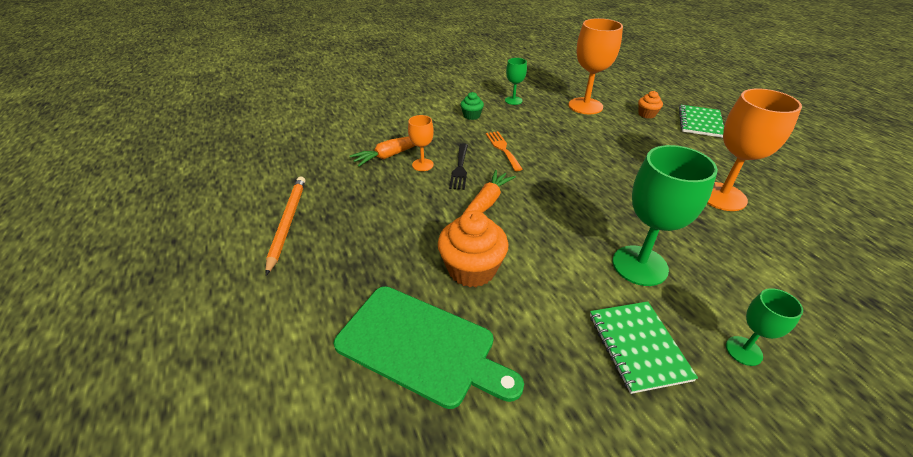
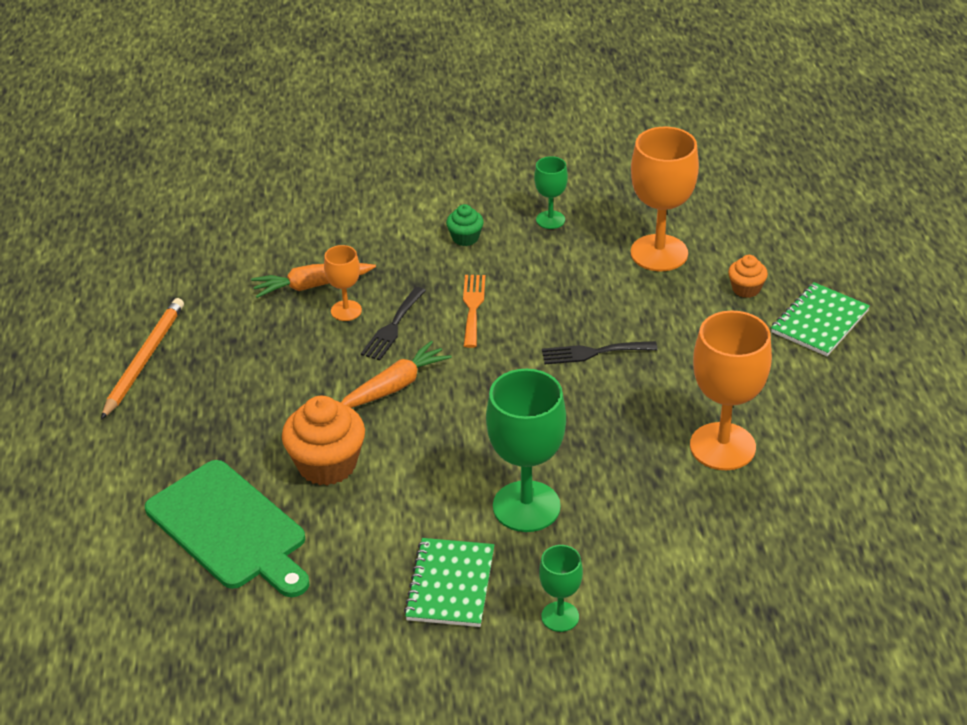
camera: 20 degrees right, 0 degrees up
(595, 159) = (593, 353): none -> black fork

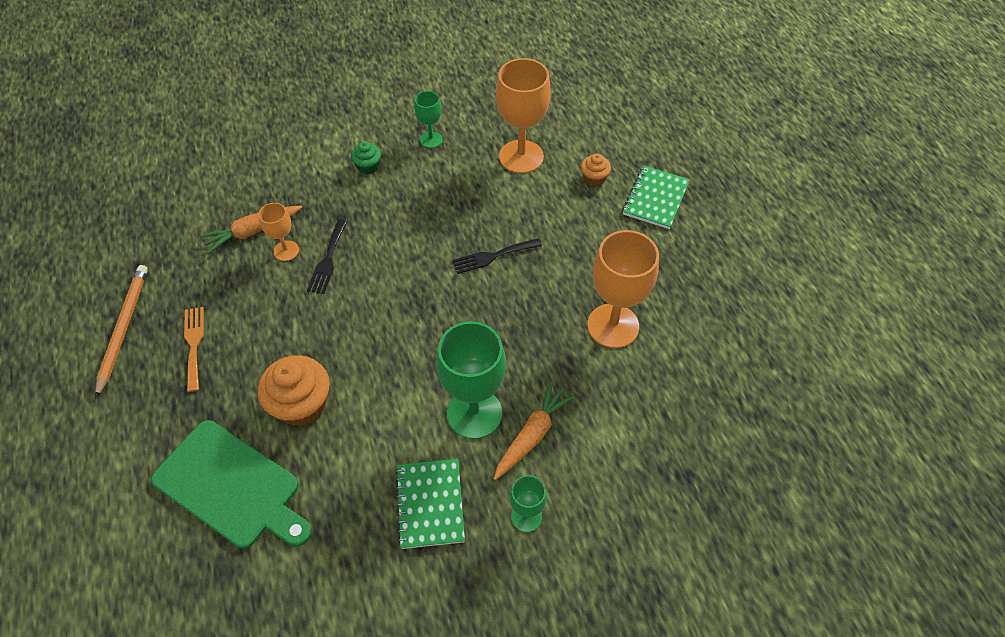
camera: 15 degrees left, 15 degrees up
(394, 386) = (341, 317): orange carrot -> orange carrot (532, 435)
(473, 307) = (388, 230): orange fork -> orange fork (194, 344)

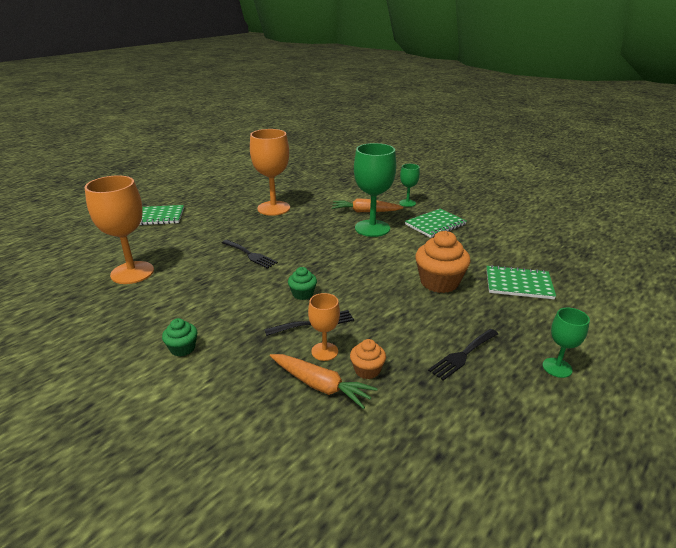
camera: 120 degrees left, 25 degrees down
(123, 328) = (505, 412): orange pencil -> none
(194, 344) = (462, 355): orange fork -> black fork
(231, 486) = (518, 284): green cutting board -> green notebook
(380, 271) = (303, 294): none -> green cupcake
(431, 139) = (125, 324): green goblet -> green goblet (557, 367)
(594, 178) = (146, 239): orange cupcake -> orange cupcake (367, 370)

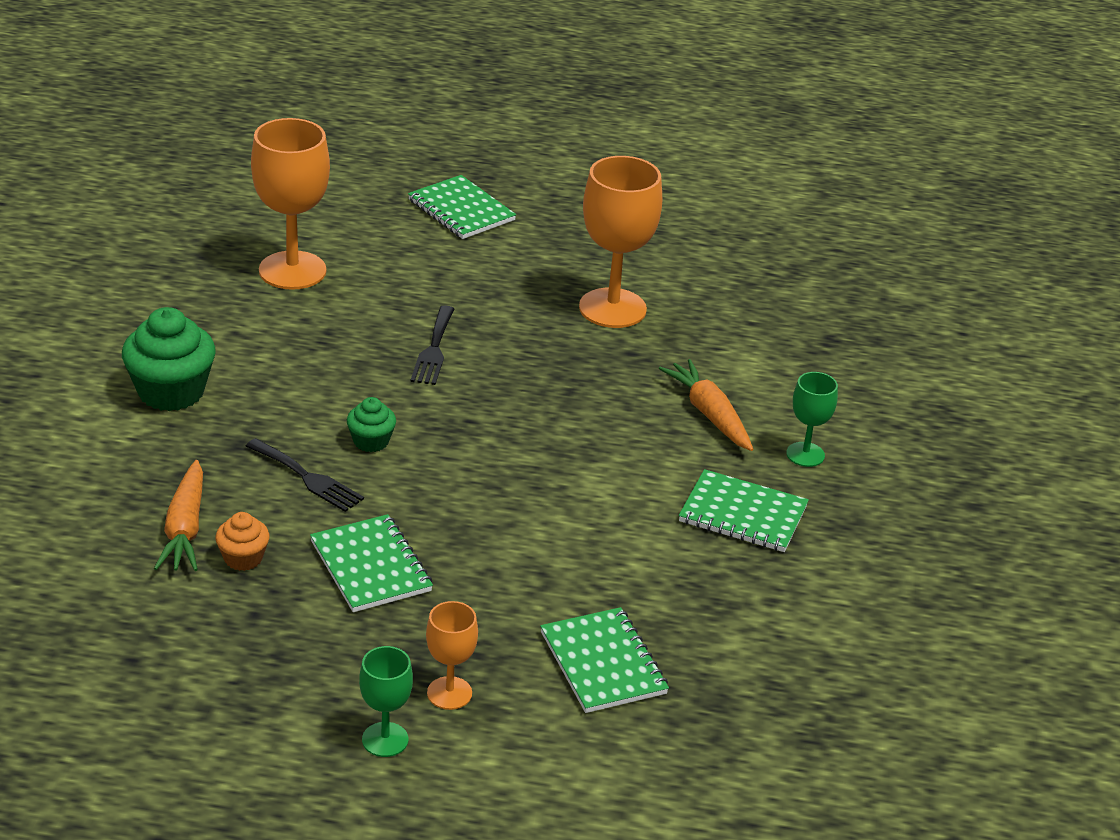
camera: 55 degrees right, 5 degrees up
(182, 348) = (171, 392): green cupcake -> green cupcake, size x1.90
(324, 351) = (253, 509): orange goblet -> orange goblet (449, 693)
(372, 228) = (649, 443): green goblet -> none
(406, 326) = (370, 566): none -> green notebook
(439, 282) = (527, 570): orange cupcake -> none
(462, 355) = (343, 638): black fork -> none

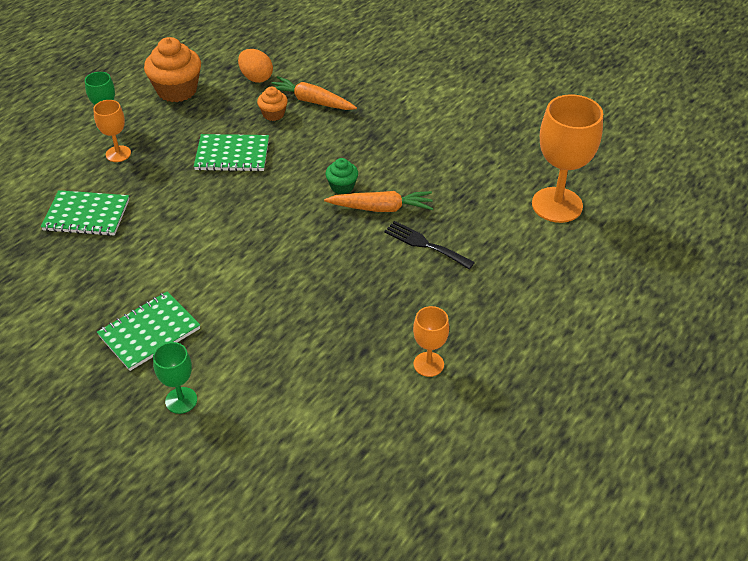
camera: 120 degrees right, 10 degrees up
(150, 612) = (256, 78): none -> orange egg
(171, 392) = (439, 123): green cupcake -> none
(239, 696) = (177, 90): none -> orange cupcake
(307, 478) = (324, 153): black fork -> none
(461, 210) = (615, 323): green notebook -> none
(612, 308) = (428, 364): orange goblet -> orange goblet, size x0.52
(709, 414) = (263, 364): orange carrot -> orange carrot (381, 208)

